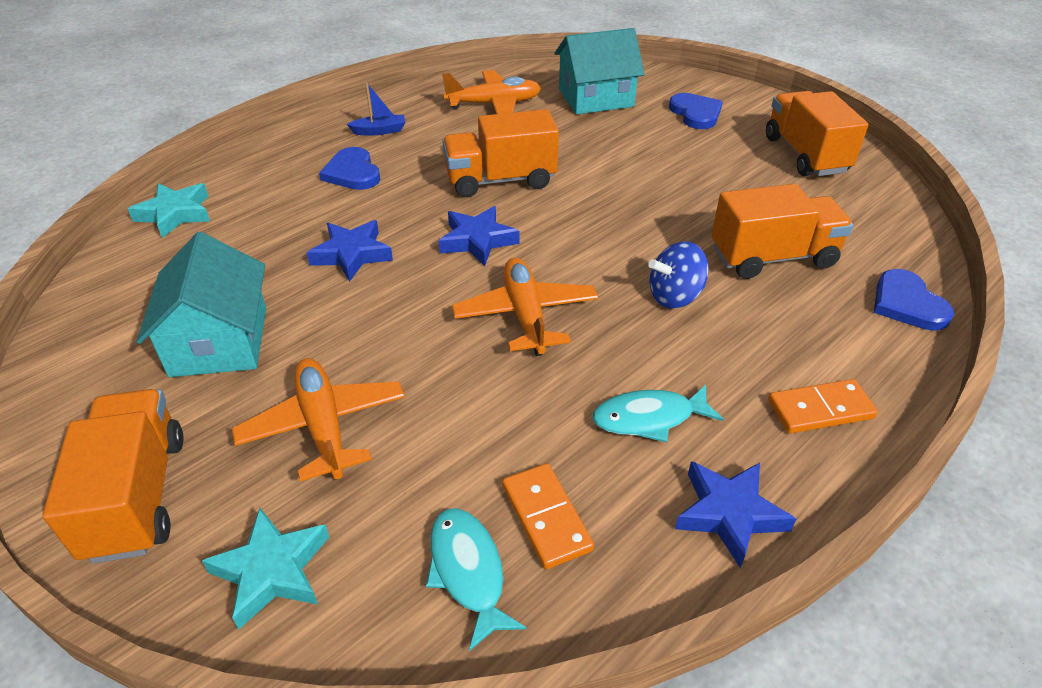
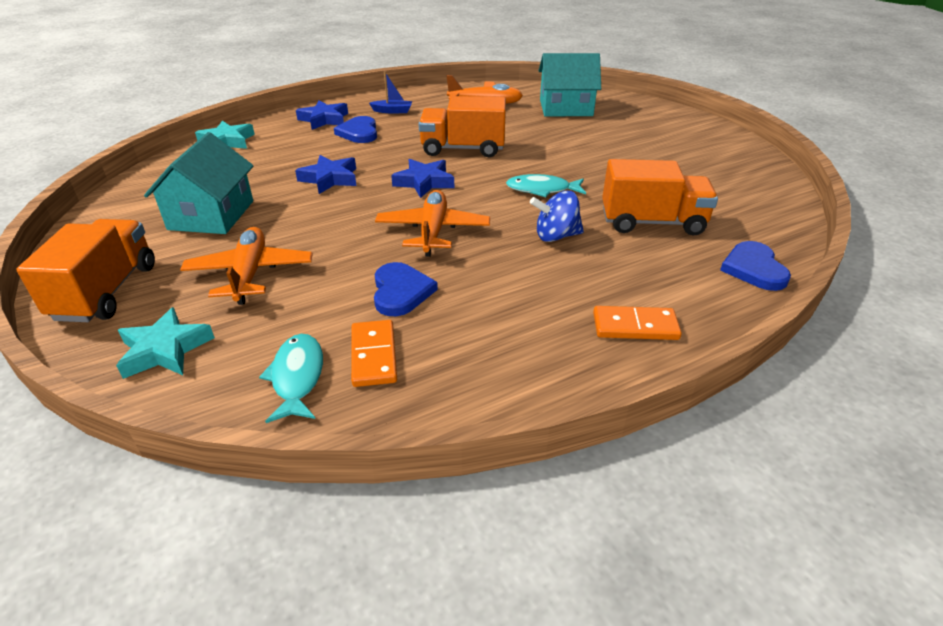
camera: 15 degrees right, 5 degrees down
(649, 418) = (490, 308): turquoise fish -> turquoise fish (542, 190)
(695, 113) = (641, 125): blue heart -> blue heart (401, 292)
(729, 514) = (518, 380): blue star -> blue star (324, 119)
(805, 155) = (719, 161): orange truck -> none

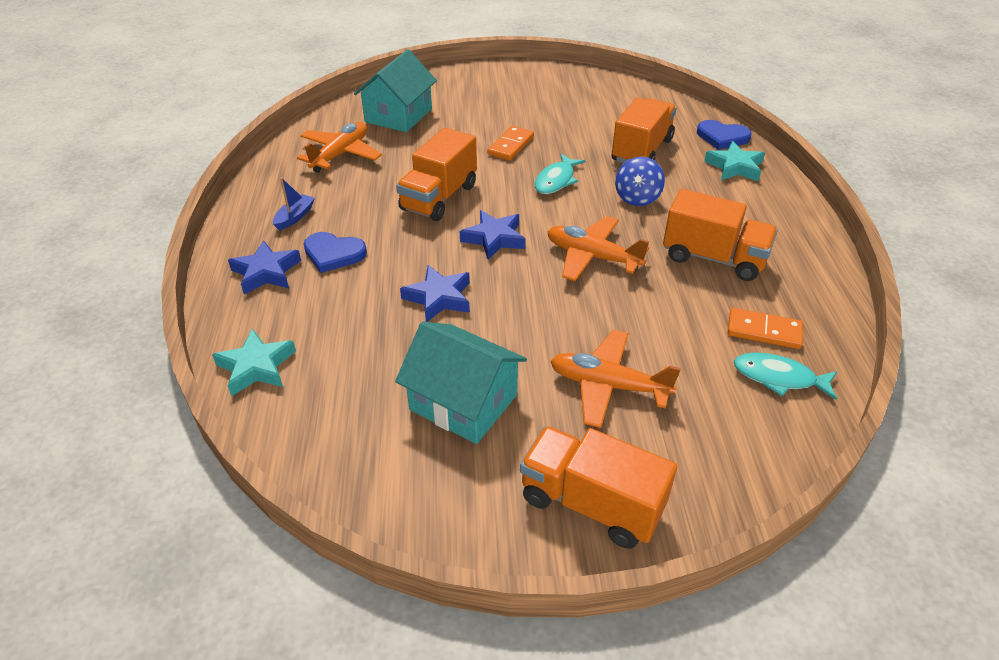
camera: 65 degrees left, 5 degrees up
(165, 350) = (715, 459): turquoise star -> turquoise star (734, 167)
(401, 292) = (682, 297): blue heart -> none
(486, 301) = (713, 258): none -> orange truck
(635, 326) = (768, 205): orange domino -> orange domino (510, 145)

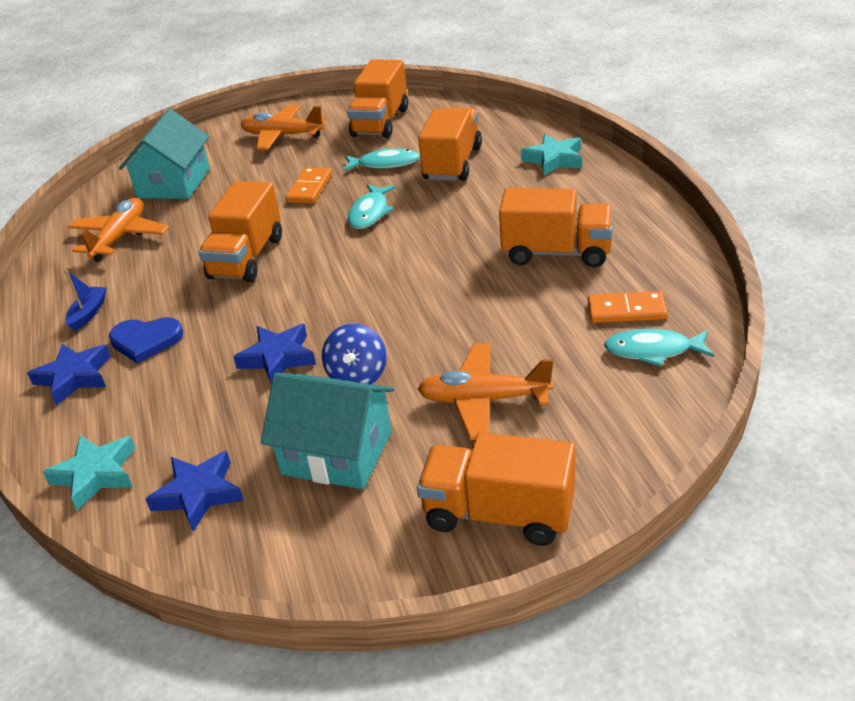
camera: 10 degrees left, 5 degrees down
(494, 238) = (320, 285): blue star -> blue star (198, 494)
(582, 137) = (385, 164): none -> turquoise fish
(589, 98) = (380, 122): none -> orange truck
(592, 257) = (431, 280): orange plane -> orange plane (282, 136)
(637, 198) = (461, 212): blue spinning top -> blue spinning top (358, 376)
(722, 137) = (533, 133): blue heart -> none

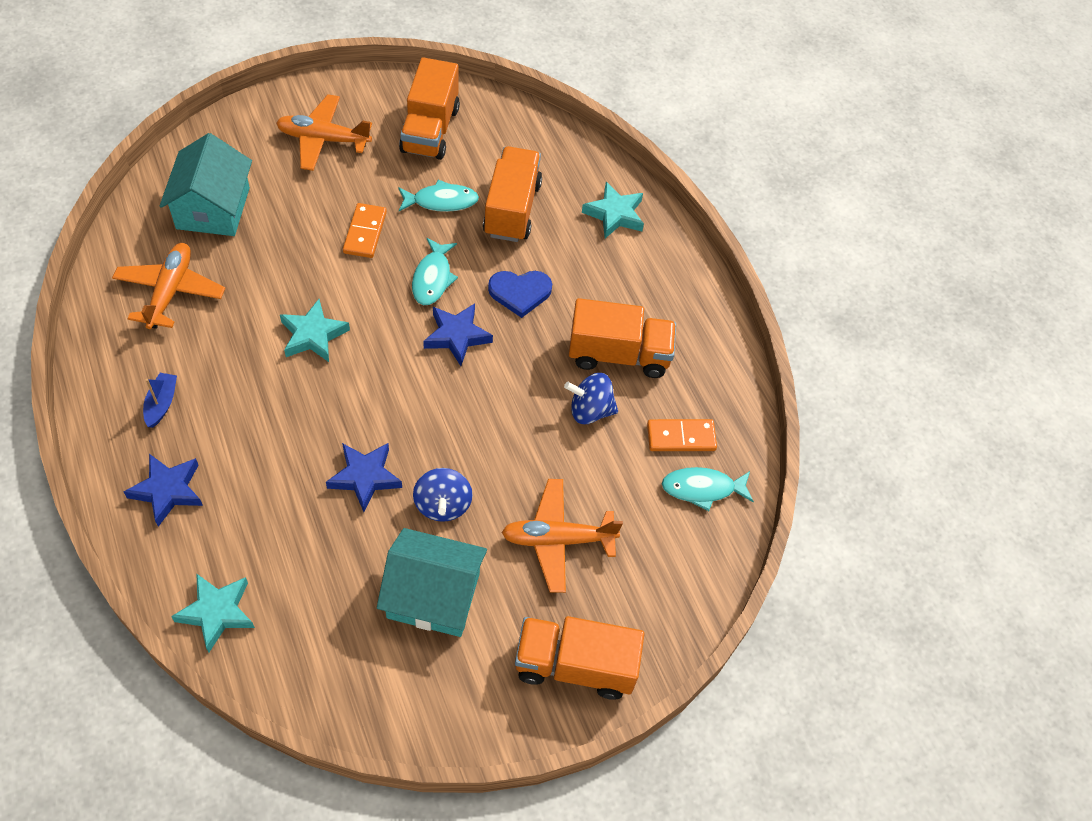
camera: 15 degrees left, 20 degrees up
(146, 341) = (230, 446): blue heart -> blue heart (520, 292)
(198, 494) = (316, 638): blue star -> blue star (457, 336)
(247, 258) = (313, 335): orange truck -> turquoise star
(525, 295) = (590, 410): none -> blue spinning top

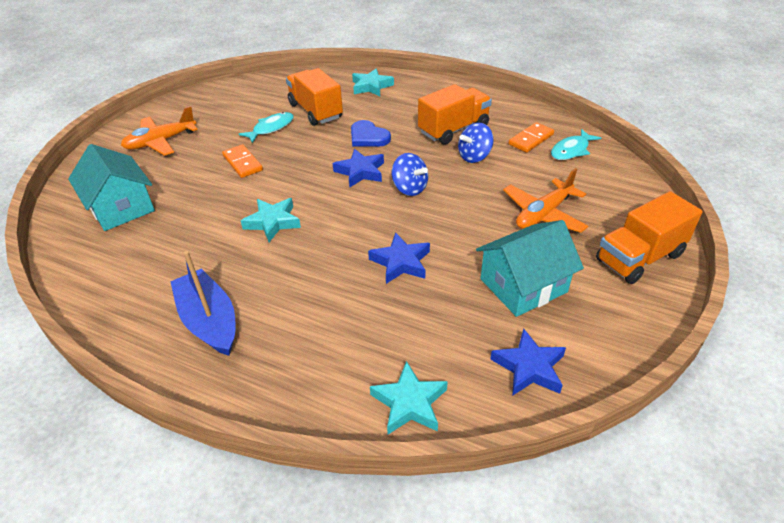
camera: 35 degrees left, 15 degrees down
(161, 404) = (209, 321): blue boat -> blue boat, size x1.97
(167, 491) = (278, 364): blue star -> blue star (529, 367)
(170, 291) = (140, 262): orange plane -> none
(430, 130) = (224, 107): orange truck -> none
(432, 278) = (311, 158): turquoise fish -> none
(443, 505) = (463, 243): blue spinning top -> blue spinning top (409, 188)
(520, 292) = (368, 137): blue heart -> blue heart turned 90 degrees clockwise

